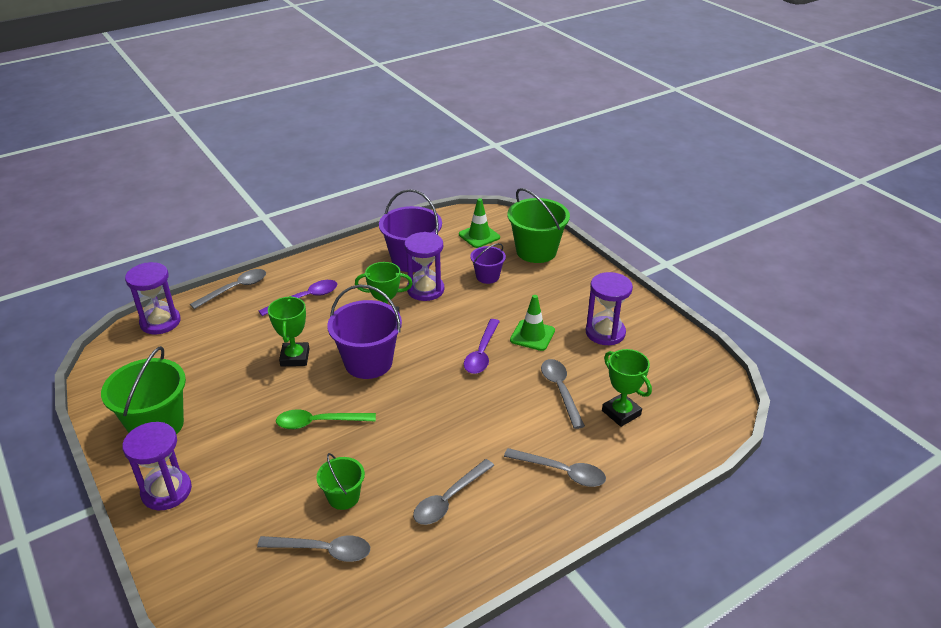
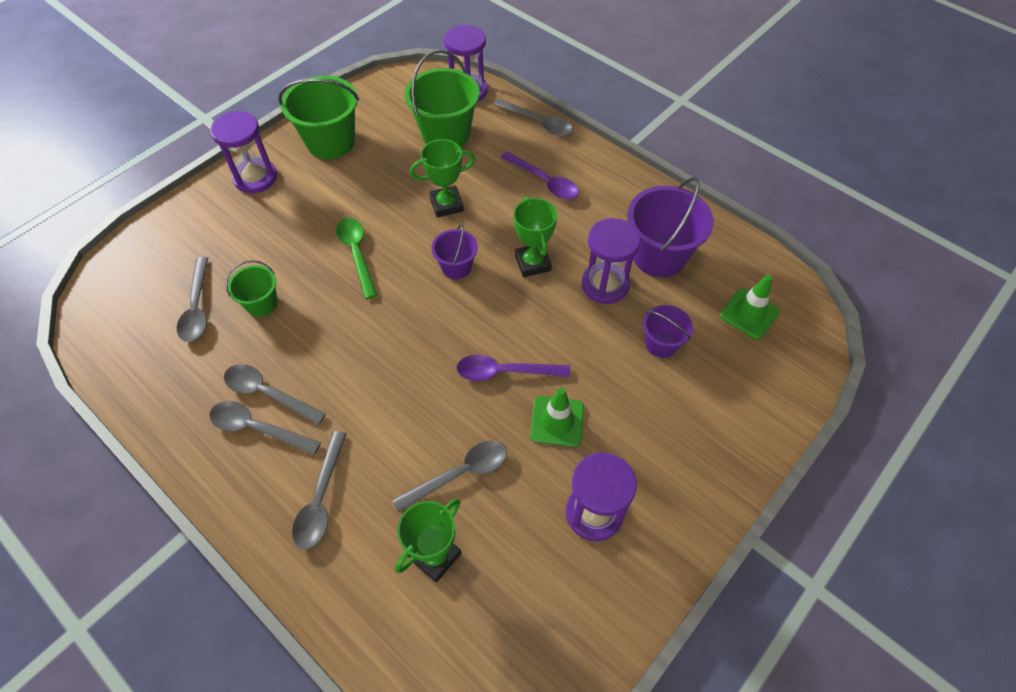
camera: 75 degrees right, 20 degrees up
(368, 362) = (456, 267): purple bucket -> purple bucket, size x0.55
(483, 509) = (257, 428): none -> grey spoon
(536, 251) = (748, 390): green bucket -> green bucket (446, 134)

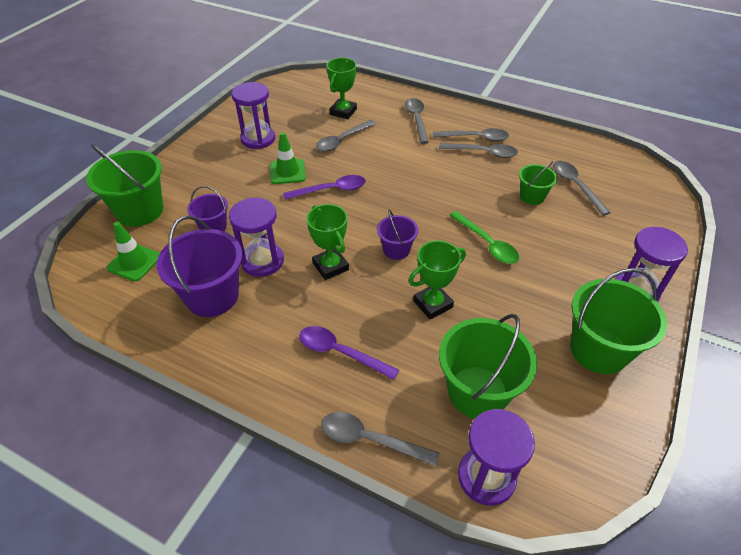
camera: 165 degrees right, 10 degrees down
(759, 393) = (140, 211): none -> green bucket

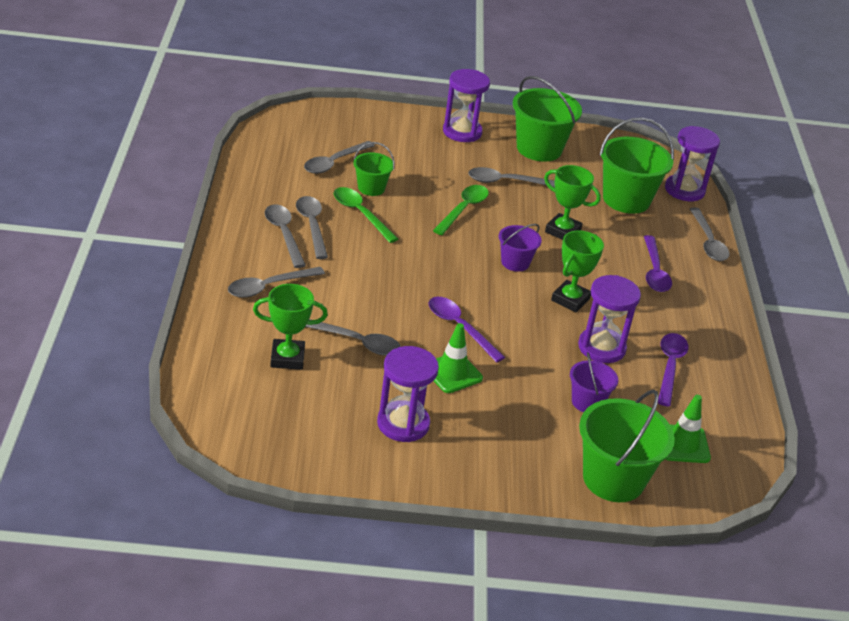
camera: 120 degrees left, 10 degrees down
(212, 296) = (670, 367): purple bucket -> purple spoon
(493, 180) = (360, 214): none -> green spoon
(530, 292) = (505, 182): none -> grey spoon

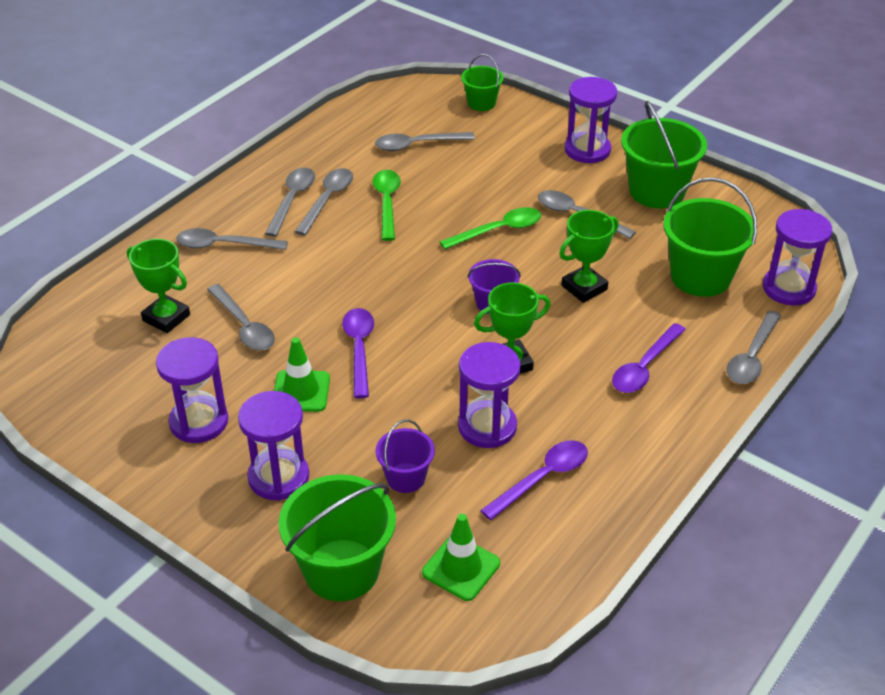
camera: 40 degrees right, 5 degrees up
(371, 188) = (426, 180): green bucket -> green bucket (481, 103)
(504, 438) = (278, 477): none -> purple hourglass
(562, 231) = (584, 287): green trophy -> green trophy turned 75 degrees clockwise

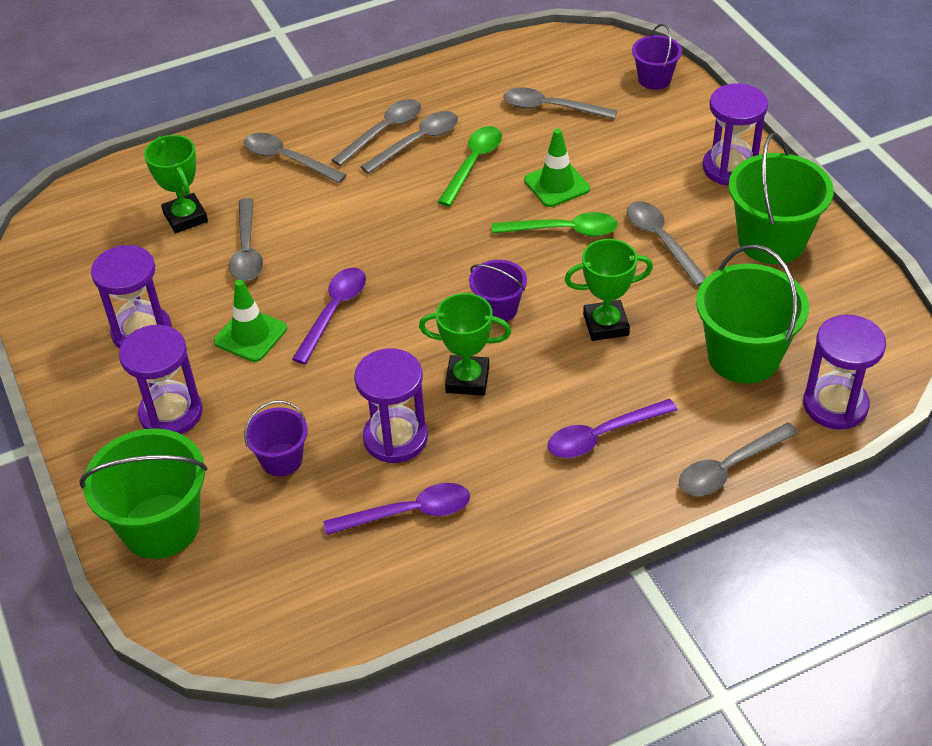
camera: 30 degrees right, 5 degrees up
(461, 568) = (266, 570): green traffic cone -> green traffic cone (556, 184)
(481, 103) = (654, 79): green bucket -> purple bucket

